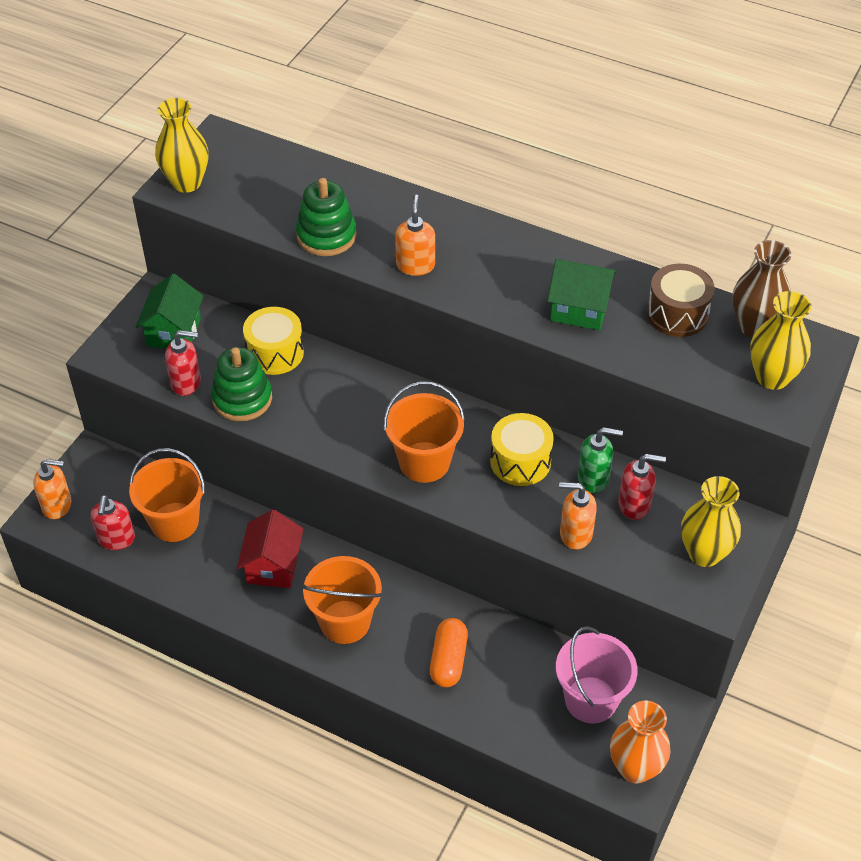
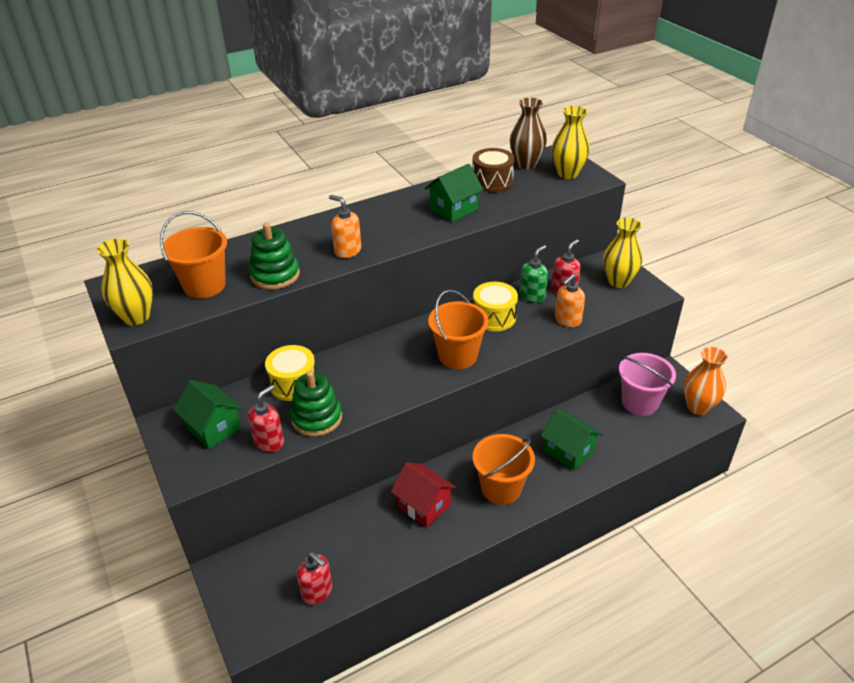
camera: 55 degrees left, 10 degrees down
(57, 505) = (247, 618): orange soap dispenser -> none
(174, 522) = (335, 546): orange bucket -> orange bucket (204, 285)
(448, 660) = (568, 451): orange capsule -> green house

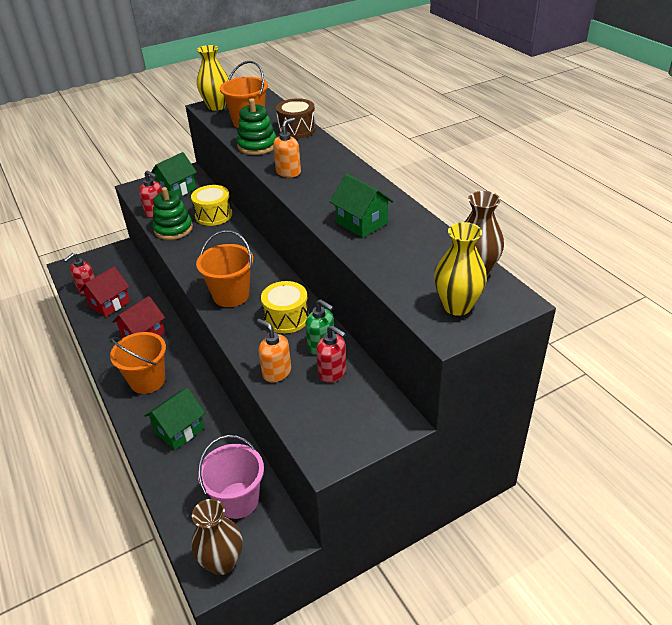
camera: 90 degrees right, 0 degrees up
(355, 555) = (109, 304): none -> red house
(492, 182) = (425, 247): brown drum -> brown drum (297, 129)
(618, 281) = (350, 424): yellow vase -> none
(698, 407) = (222, 562): orange vase -> brown vase

